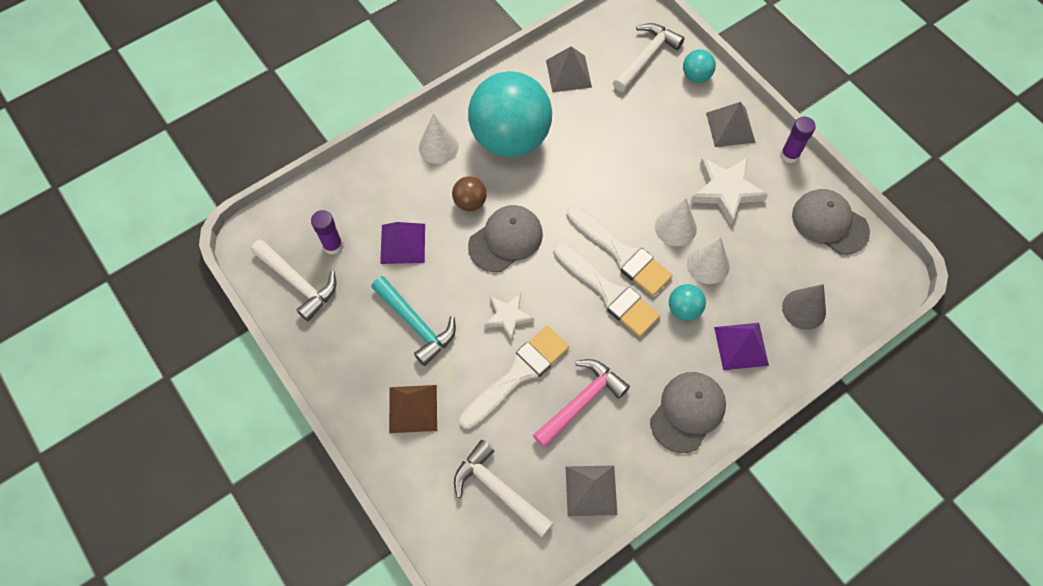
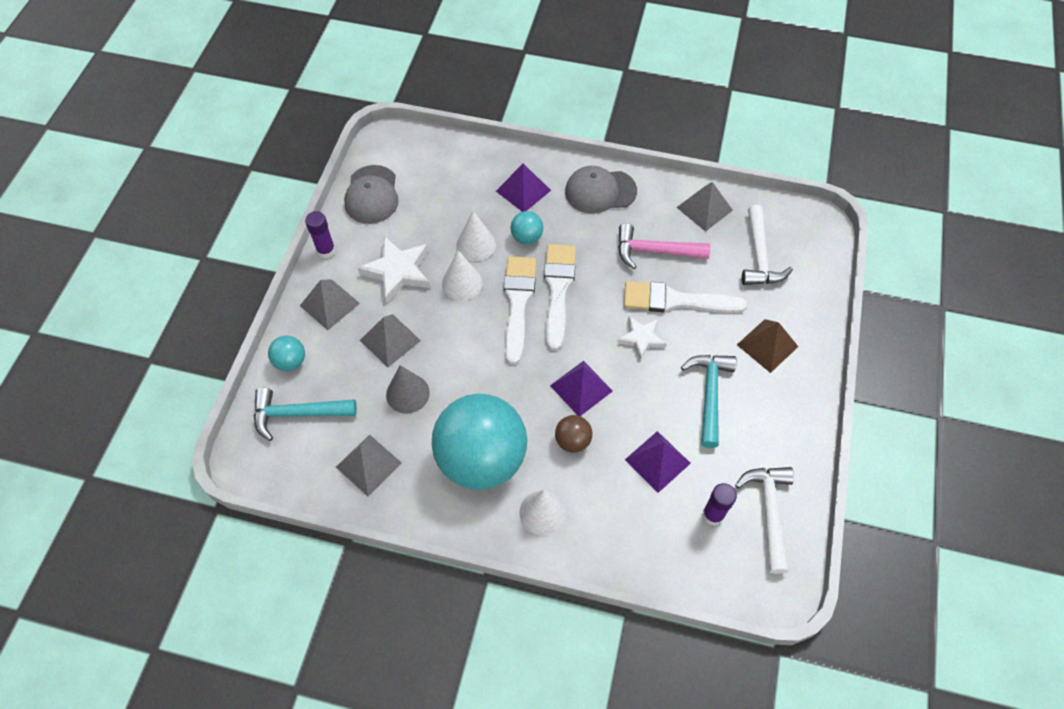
camera: 130 degrees left, 5 degrees down
(505, 239) = (581, 388): grey cap -> purple pyramid
(646, 57) = (298, 414): white hammer -> turquoise hammer
(661, 145) = (390, 340): none -> grey pyramid
(804, 309) = (460, 173): grey cone -> grey cone (407, 393)

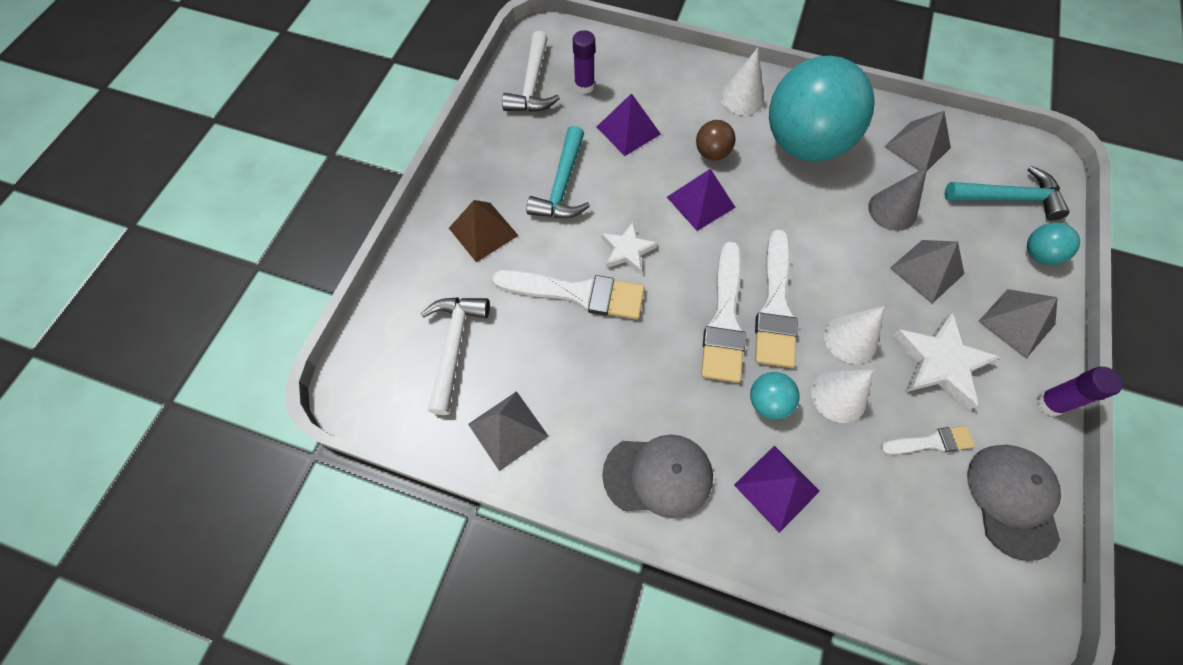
camera: 175 degrees left, 5 degrees up
(416, 222) = (931, 442): none -> white brush
(654, 251) = (592, 365): pink hammer -> none

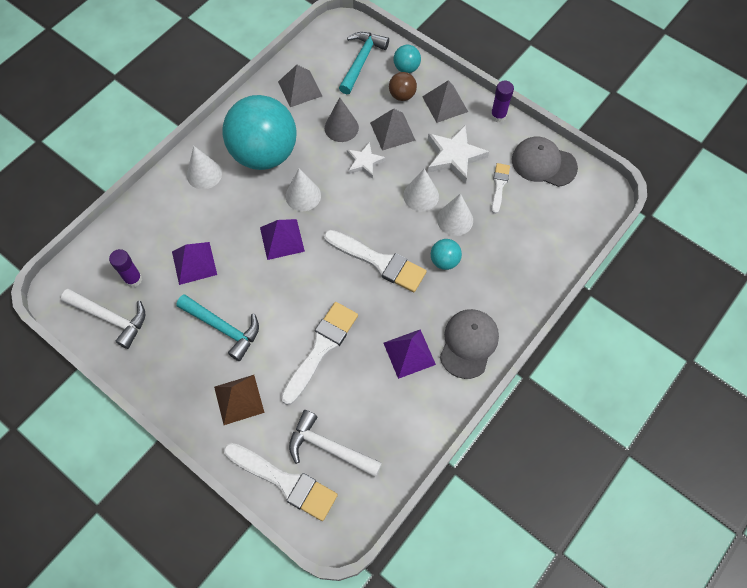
camera: 70 degrees left, 0 degrees up
(508, 430) = (406, 428): grey pyramid -> none
(627, 250) = (300, 302): white star -> white star (364, 162)
(711, 153) = (243, 215): brown ball -> brown ball (402, 95)
(770, 203) = (303, 195): none -> white cone
(775, 306) = (381, 227): white brush -> white brush (285, 482)
(776, 488) = (498, 279): purple pyramid -> purple pyramid (409, 353)

